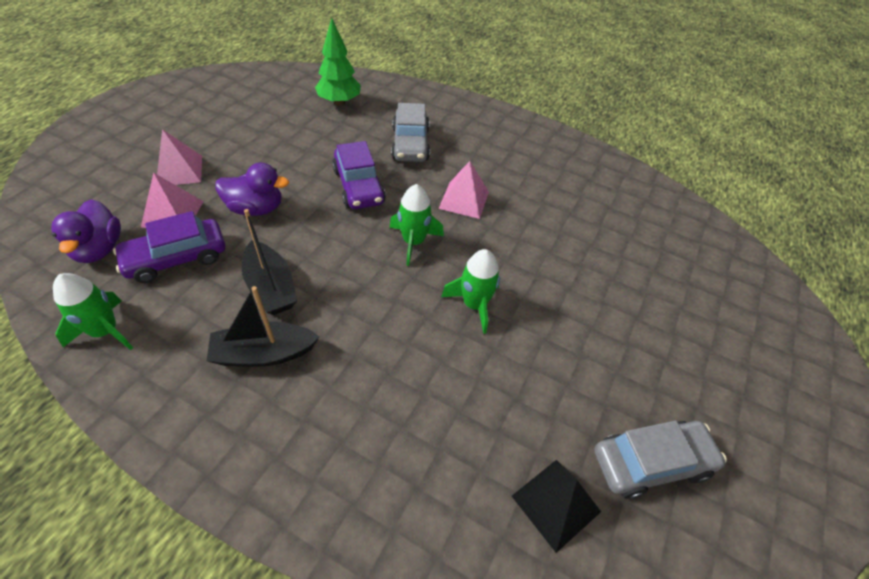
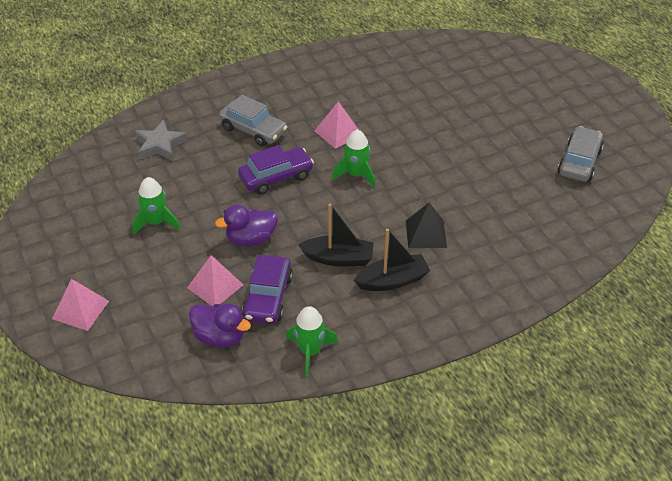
camera: 50 degrees left, 5 degrees down
(179, 171) = (163, 268): pink pyramid -> pink pyramid (80, 310)
(256, 208) = (251, 239): purple duck -> purple duck turned 150 degrees counterclockwise
(264, 353) = (392, 280): black boat -> black boat turned 135 degrees counterclockwise
(339, 102) = (160, 145): green tree -> grey star
(359, 186) = (276, 177): purple car -> purple car turned 45 degrees counterclockwise
(474, 305) = (431, 173): green rocket -> green rocket (156, 222)
(556, 503) = (574, 207): black pyramid -> black pyramid (426, 234)

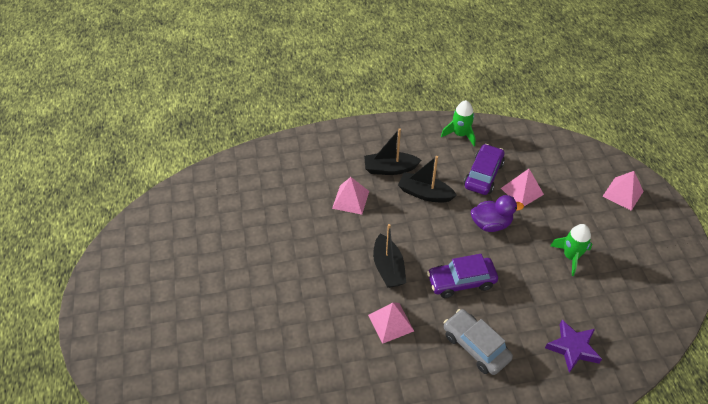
camera: 165 degrees left, 5 degrees up
(160, 145) = (572, 348): grey star -> purple star
(220, 337) = (520, 155): purple duck -> none
(356, 175) = (388, 268): green rocket -> black boat
(426, 234) = (350, 199): black pyramid -> pink pyramid
(579, 162) = (189, 238): grey car -> none

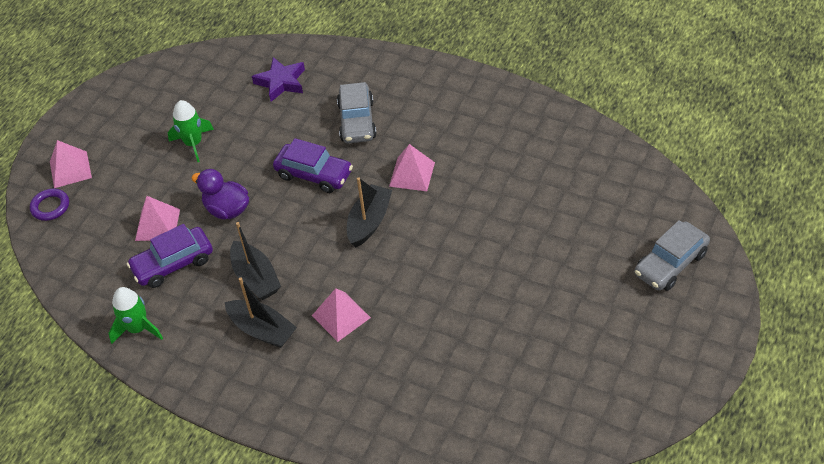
camera: 140 degrees left, 0 degrees up
(145, 355) = (670, 264): none -> grey car
(599, 166) = (50, 207): none -> purple ring

